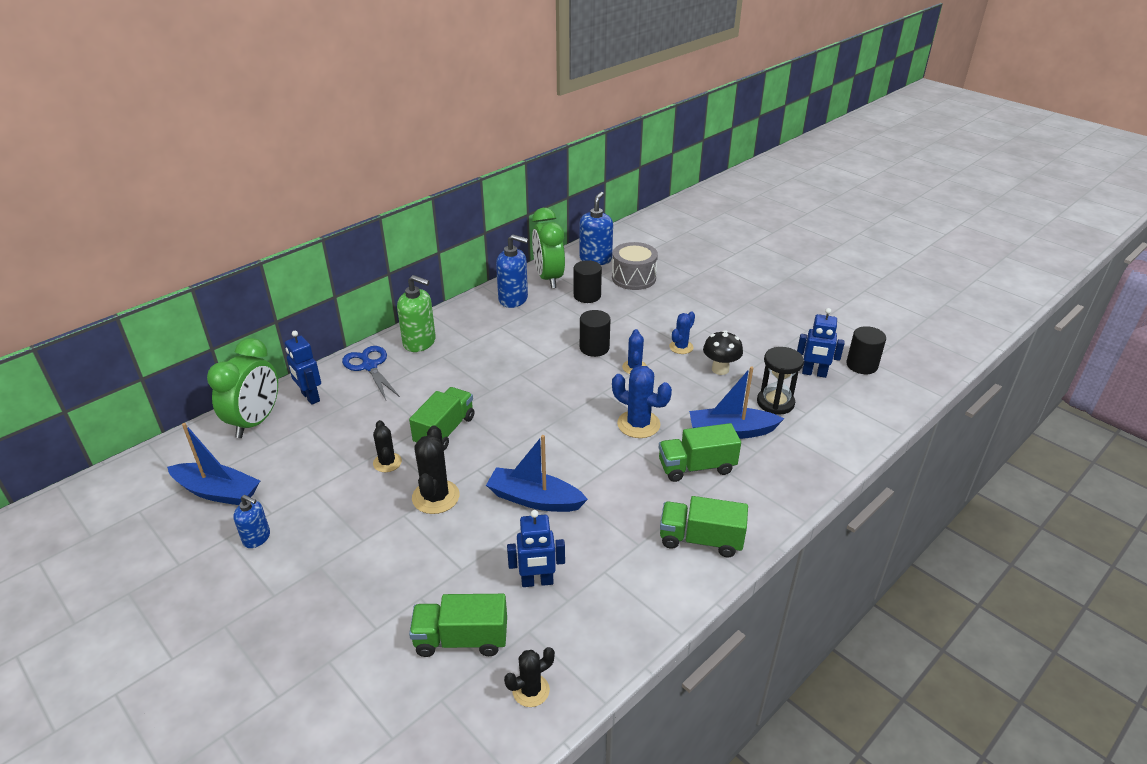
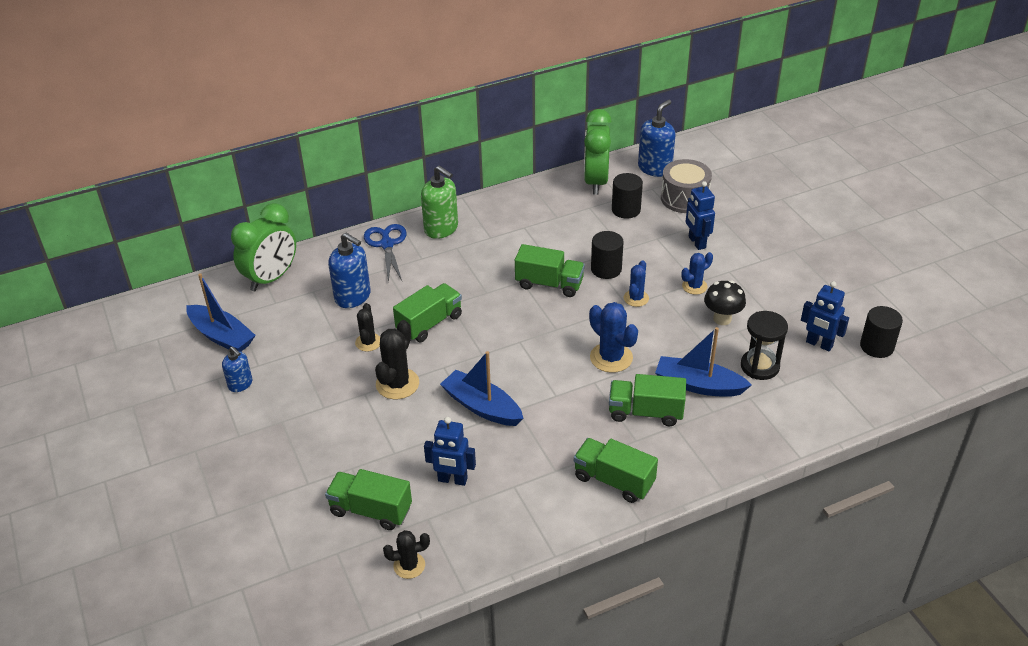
camera: 20 degrees right, 5 degrees up
(310, 397) = (324, 264): blue robot -> blue robot (696, 242)
(513, 299) = (550, 199): blue soap dispenser -> blue soap dispenser (353, 297)
(547, 371) = (549, 284): none -> green truck

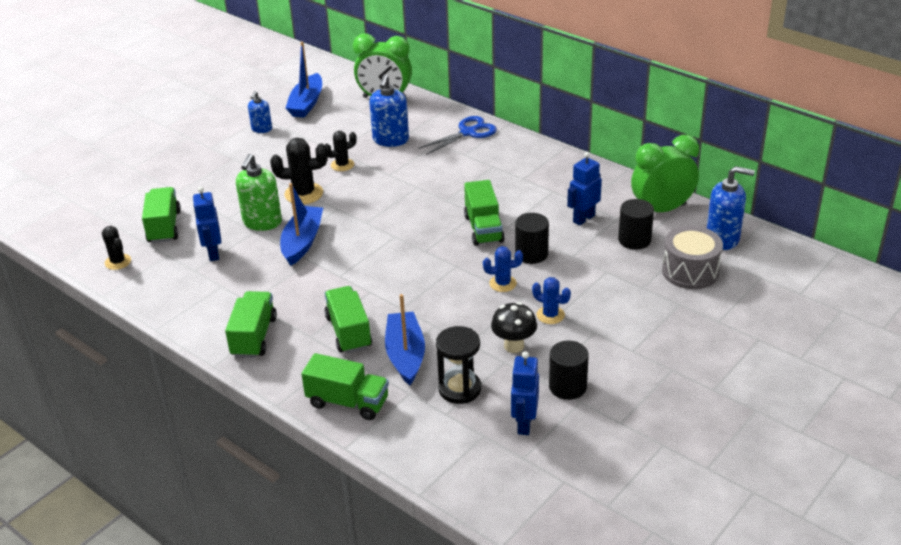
camera: 65 degrees right, 5 degrees down
(429, 323) = (384, 185): green truck -> green truck (348, 402)
(441, 229) = (512, 151): green soap dispenser -> green soap dispenser (262, 222)
(611, 358) = (408, 292): blue cactus -> none
(696, 242) = (622, 298): blue robot -> blue robot (583, 218)
(876, 346) = (553, 470): black cylinder -> black cylinder (567, 387)

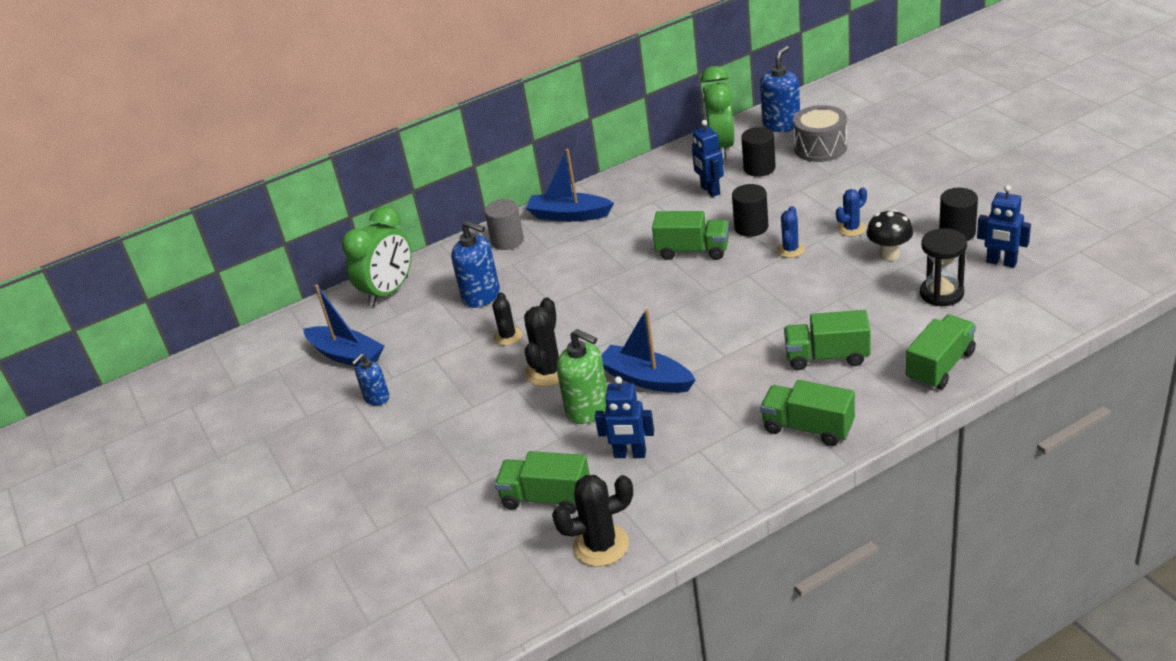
camera: 65 degrees left, 0 degrees up
(118, 262) = (601, 545): black cactus -> black cactus, size x1.59
(261, 129) = (376, 398): blue soap dispenser -> blue soap dispenser turned 90 degrees clockwise
(405, 355) = (879, 322): blue boat -> blue boat (569, 215)
(468, 133) = (507, 241): blue scissors -> grey cylinder

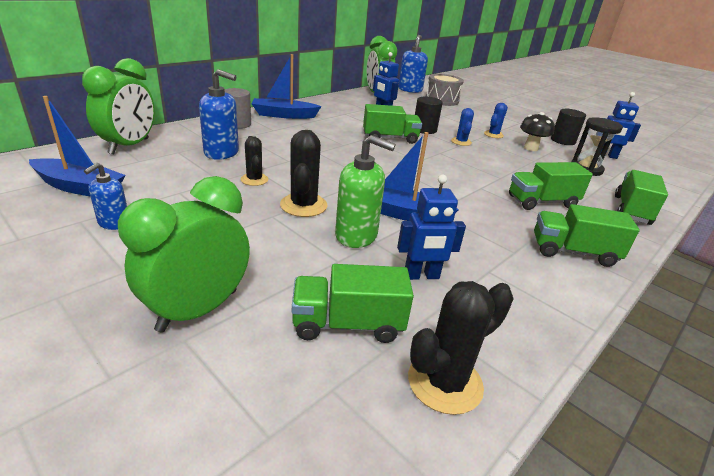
camera: 25 degrees left, 5 degrees down
(437, 482) = (198, 310): none -> green clock
(759, 168) = (409, 105): black cylinder -> none

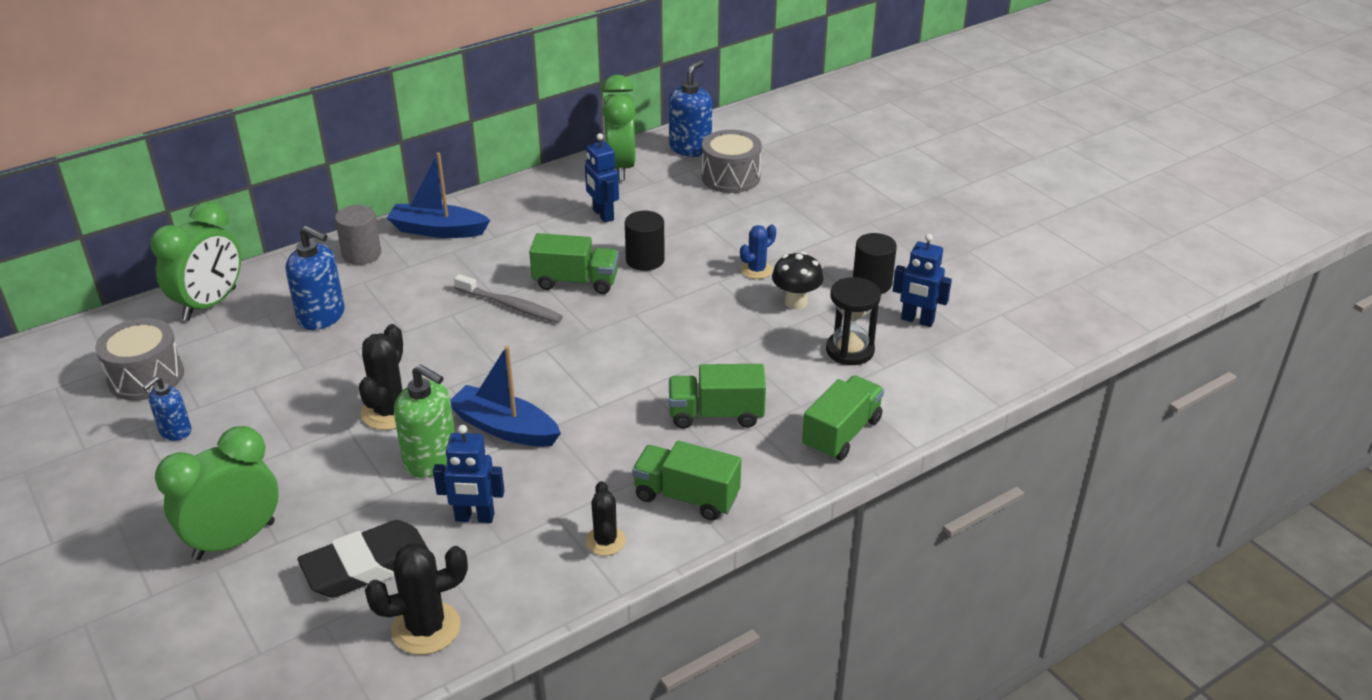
camera: 15 degrees right, 5 degrees up
(80, 187) = (146, 377): blue boat -> grey drum
(254, 180) = (346, 367): black cactus -> black cactus (605, 541)
(348, 324) = (367, 566): green truck -> black eraser
(356, 148) = (510, 305): none -> grey toothbrush
(461, 142) = (686, 289): blue cactus -> none

